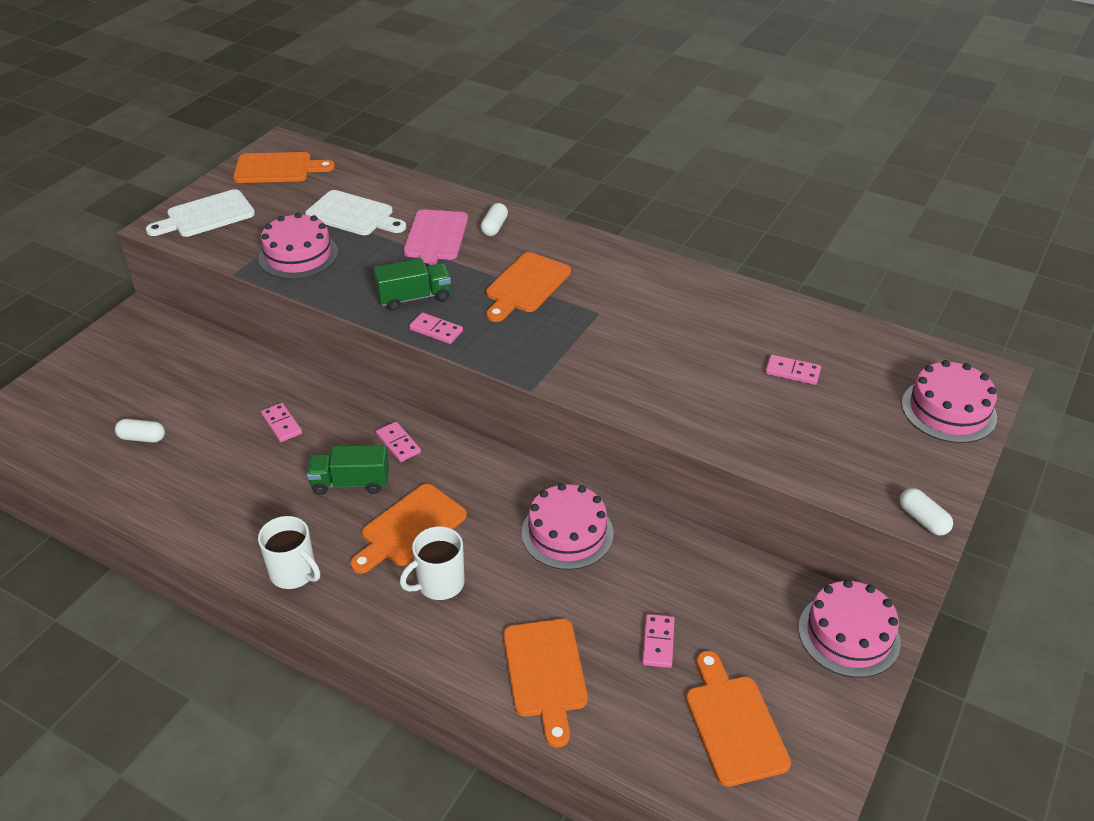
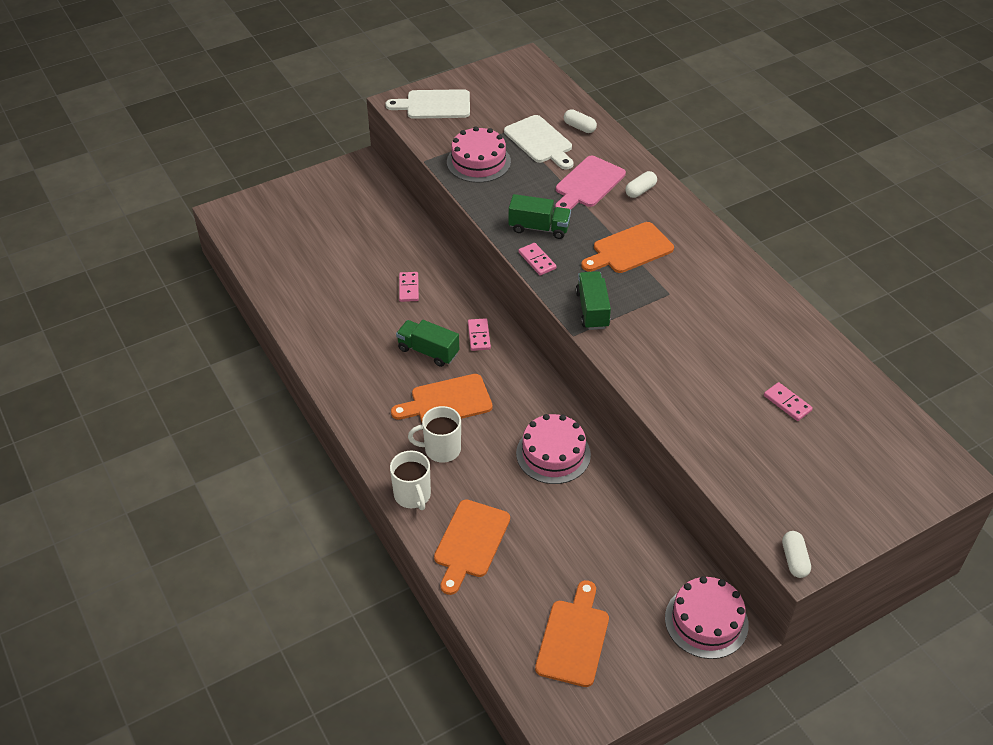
camera: 30 degrees right, 5 degrees up
(142, 438) = (313, 261): white capsule -> white capsule (579, 127)
(277, 168) = (509, 81): orange cutting board -> none
(294, 573) = (352, 399): white mug -> white mug (412, 495)
(532, 357) = (592, 310): none -> green truck
(658, 642) = (562, 559): pink domino -> none
(948, 410) = (893, 488): pink cake -> none

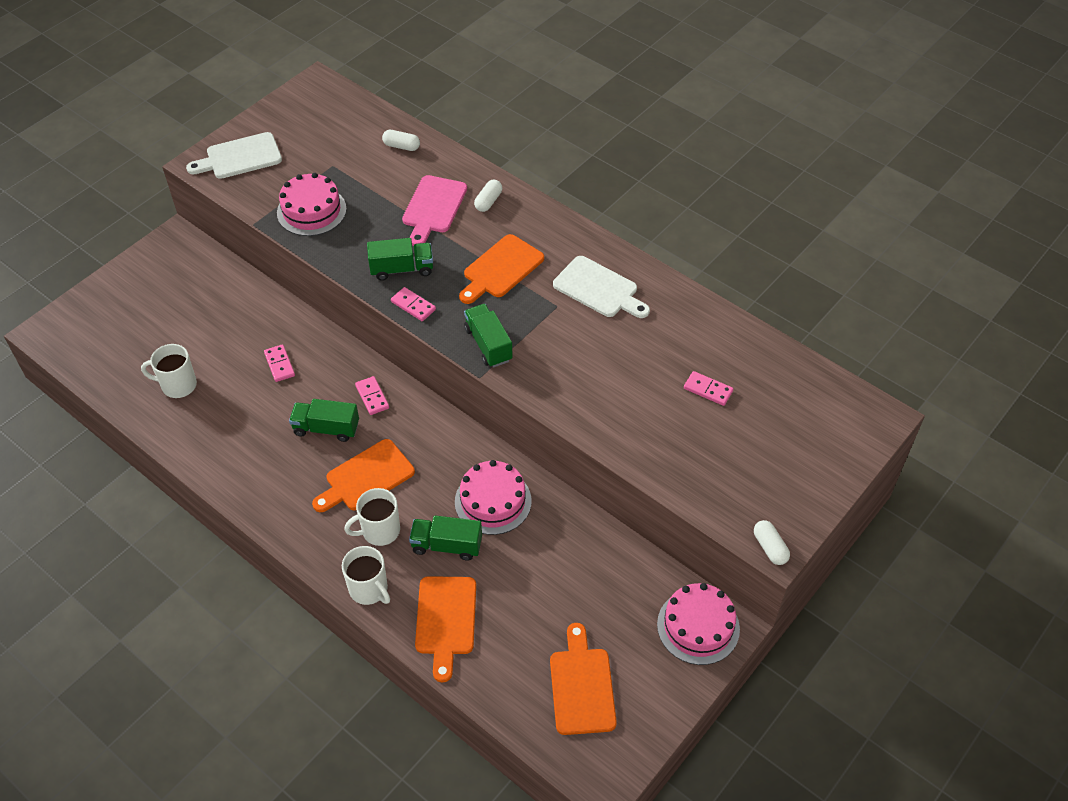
camera: 20 degrees left, 5 degrees up
(316, 282) = (178, 385): none -> white mug
(496, 479) = (447, 545): none -> green truck
(540, 142) = (367, 172): white cutting board -> white cutting board (599, 289)

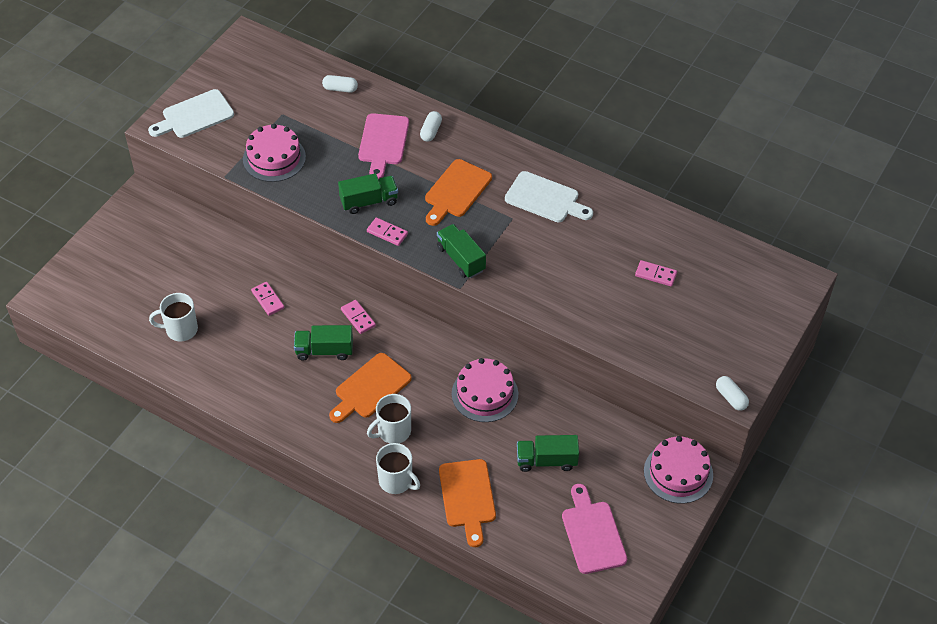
camera: 10 degrees left, 0 degrees up
(447, 545) = (454, 436): green truck -> green truck (546, 460)
(582, 686) = (592, 533): orange cutting board -> pink cutting board

